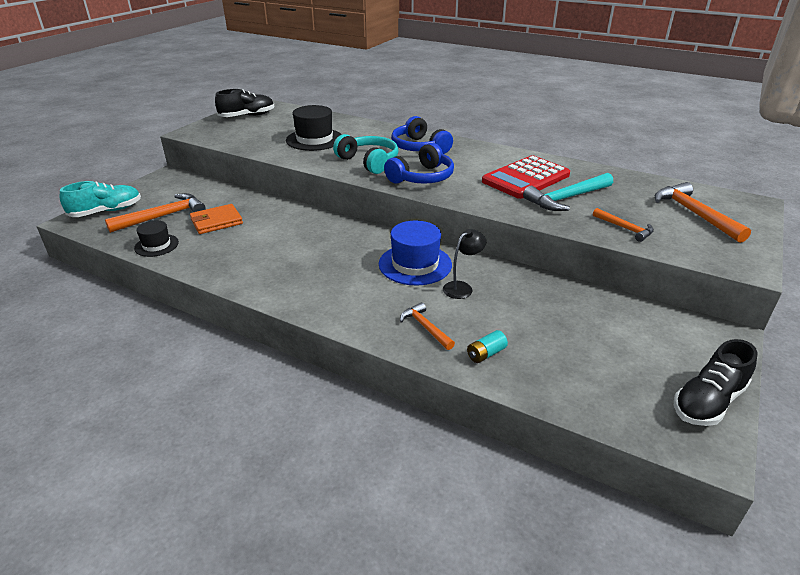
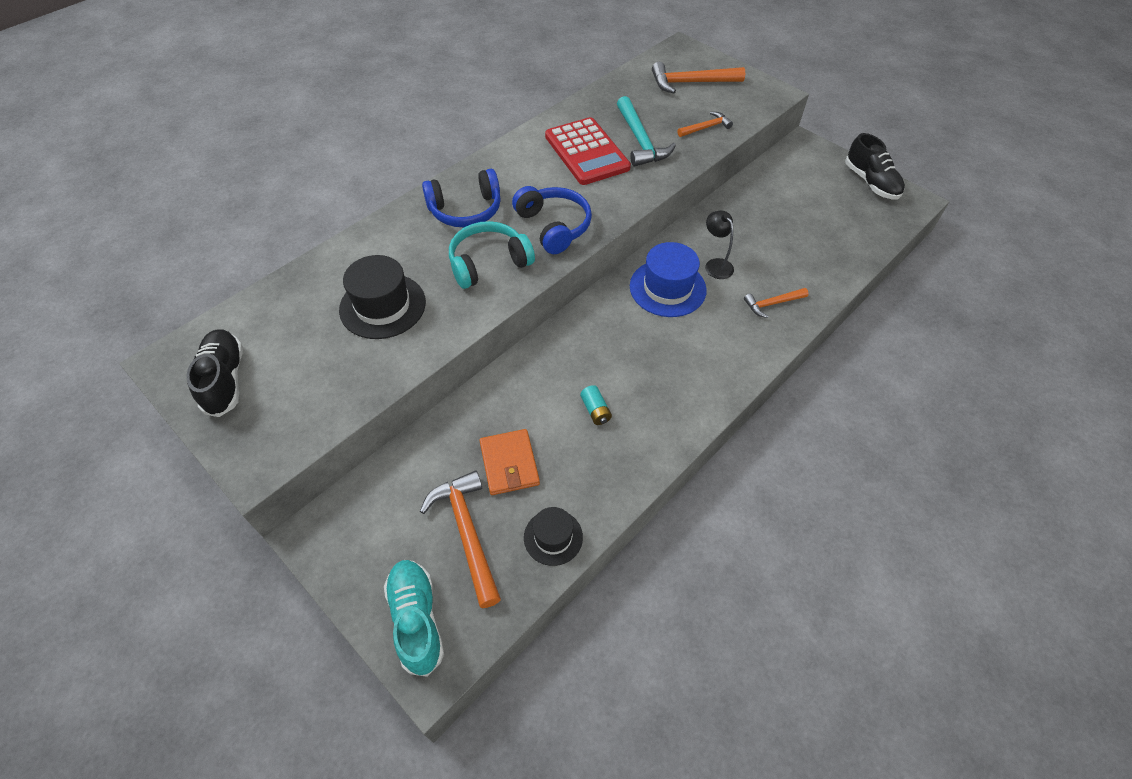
camera: 75 degrees left, 20 degrees up
(486, 354) = (812, 275): turquoise battery -> turquoise battery (595, 410)

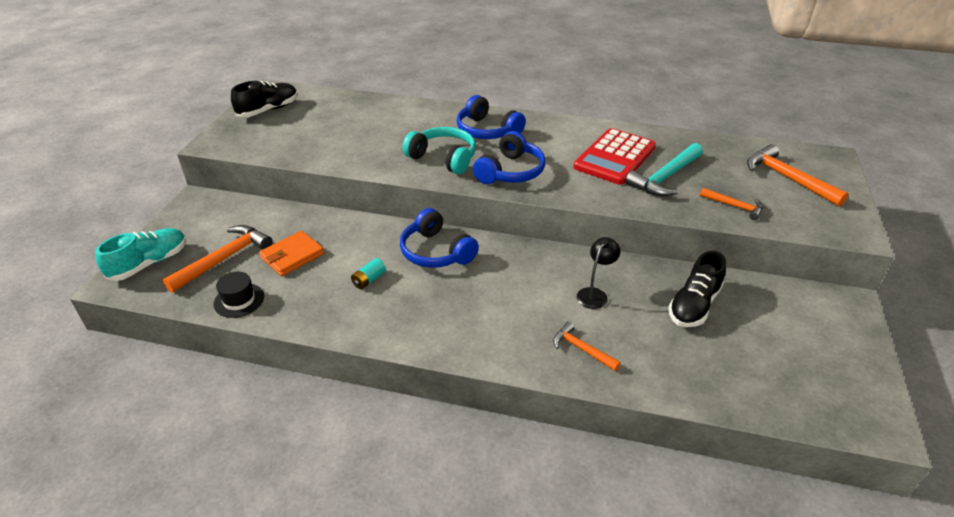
camera: 60 degrees right, 15 degrees down
(382, 306) = (366, 135): black hat -> none
(588, 342) = (436, 252): none -> blue headphones
(667, 288) = (535, 274): blue hat -> none
(870, 182) = (861, 377): black shoe -> black shoe (693, 305)

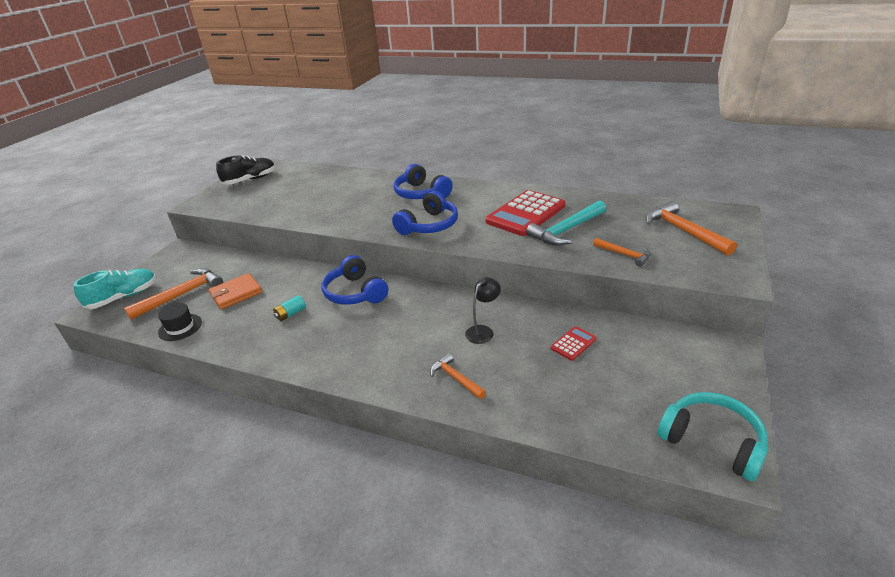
camera: 10 degrees right, 5 degrees down
(443, 158) = (376, 215): turquoise headphones -> turquoise headphones (712, 441)
(693, 305) = (573, 344): black shoe -> red calculator

